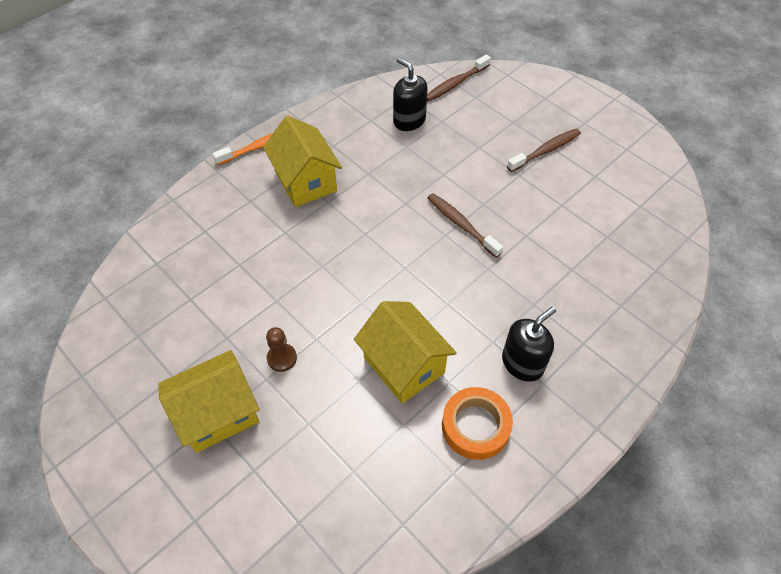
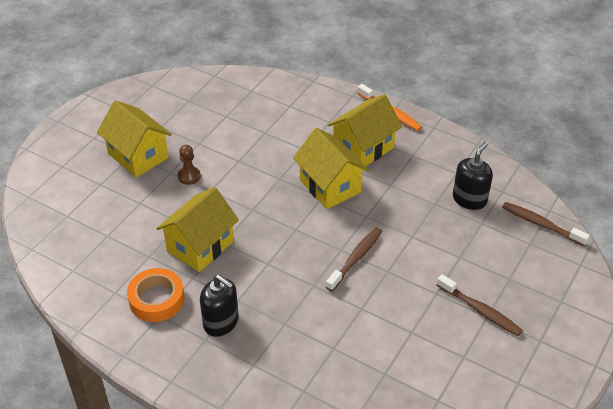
camera: 75 degrees right, 10 degrees down
(351, 222) = (330, 186): none -> yellow house

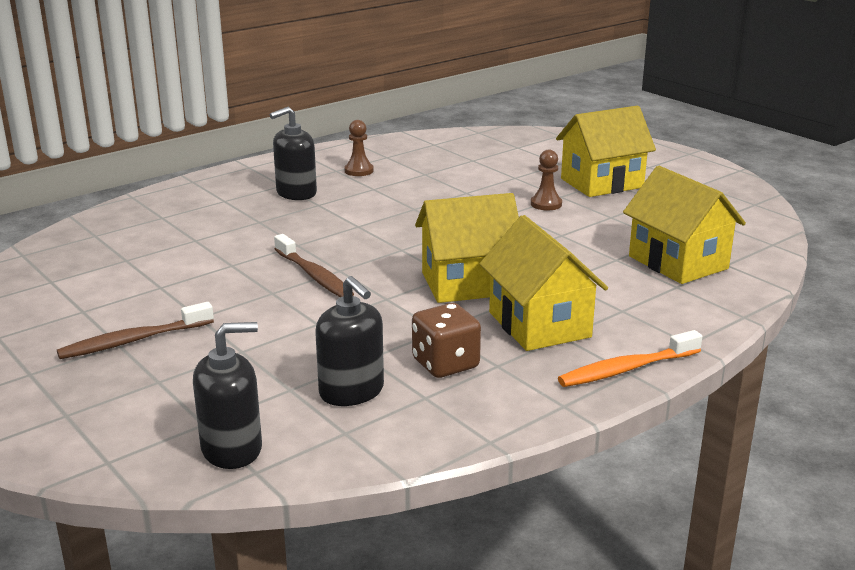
camera: 110 degrees right, 20 degrees down
(156, 299) = (359, 171): orange tape -> brown pawn
(200, 246) = (418, 196): yellow house -> yellow house (678, 262)
(423, 173) = (445, 364): none -> brown dice
(541, 224) = (232, 449): brown toothbrush -> black soap dispenser

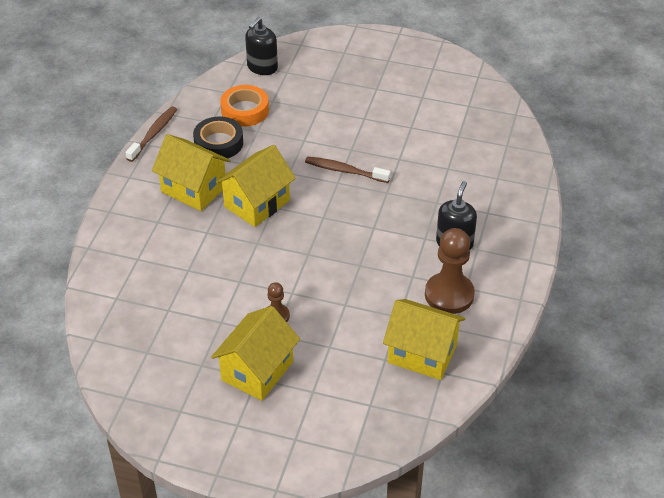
camera: 145 degrees right, 20 degrees up
(133, 341) = (372, 92): brown toothbrush -> brown toothbrush (153, 134)
(352, 392) = (245, 110): black soap dispenser -> orange tape
(359, 171) = (449, 295): brown pawn -> brown pawn, size x1.94
(445, 364) = (218, 143): brown dice -> black tape
(626, 369) = (132, 178): orange toothbrush -> none
(678, 262) = (147, 284): yellow house -> yellow house (422, 354)

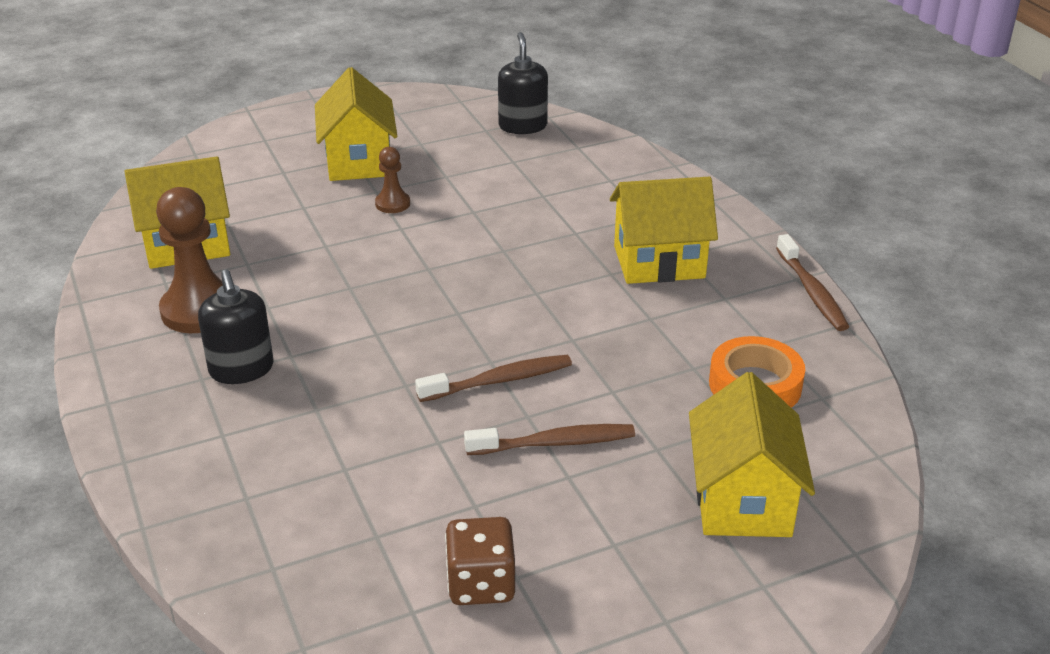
camera: 140 degrees right, 10 degrees down
(218, 143) = (717, 325): black tape -> none
(257, 203) = (561, 285): yellow house -> yellow house (742, 500)
(262, 67) = (842, 467): black soap dispenser -> black soap dispenser (522, 126)
(354, 132) = (555, 443): none -> brown toothbrush
(436, 101) = (481, 584): none -> brown dice

